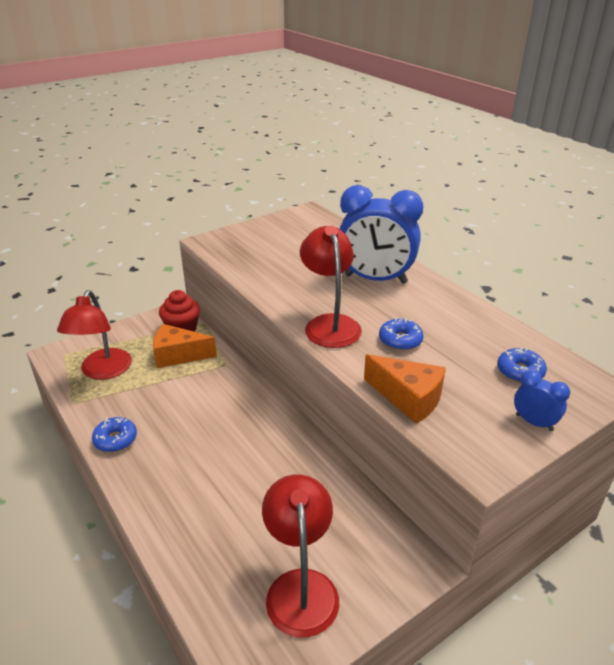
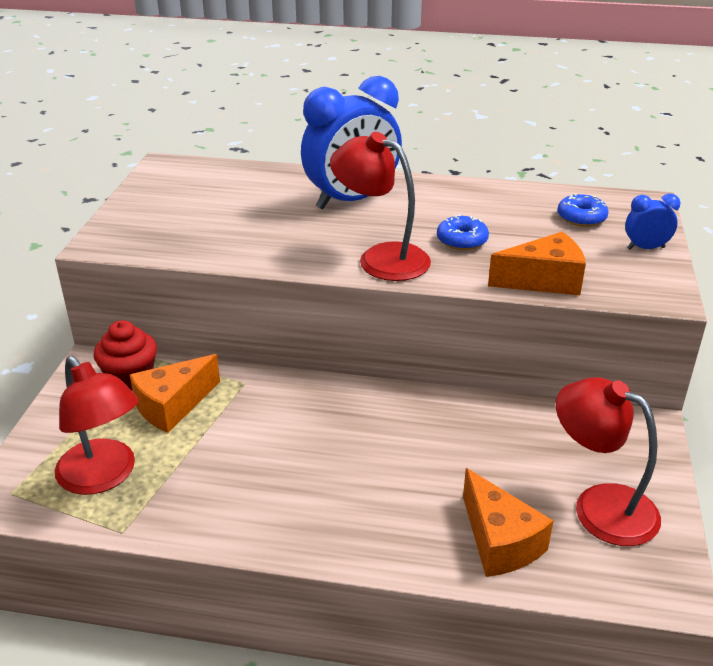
camera: 45 degrees left, 0 degrees up
(115, 439) = (243, 526): blue donut -> none
(211, 554) = (499, 541): none -> orange cheese

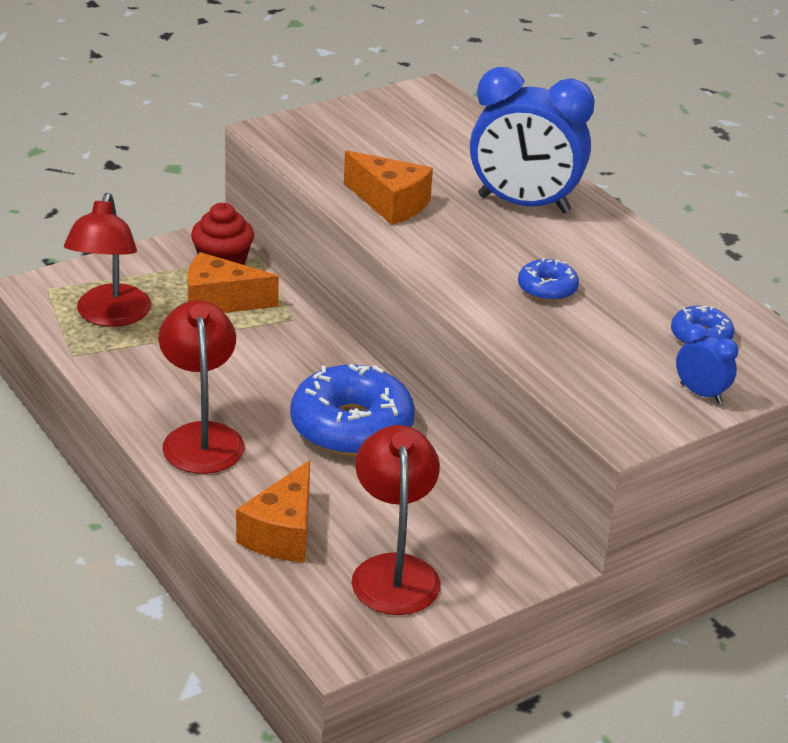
camera: 45 degrees right, 0 degrees up
(381, 258) = (451, 262): red lamp -> red lamp (201, 437)
(407, 429) = (351, 427): none -> blue donut
(544, 281) = (546, 357): orange cheese -> orange cheese (390, 203)

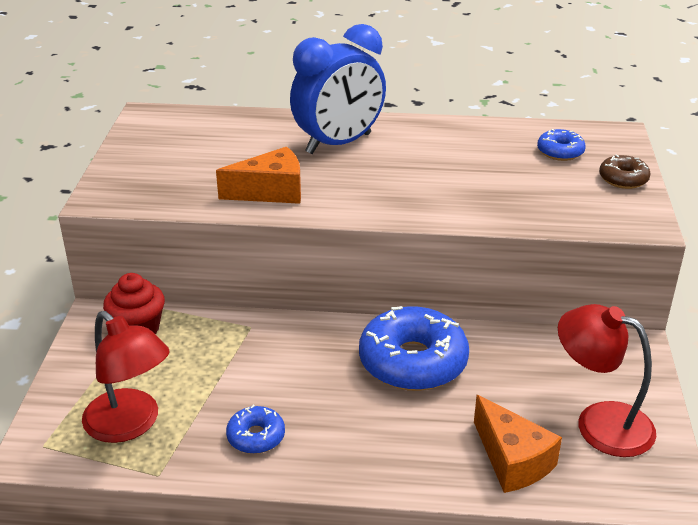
camera: 50 degrees left, 0 degrees up
(201, 437) = (351, 448): red lamp -> none
(220, 301) = (184, 353): orange cheese -> none
(547, 289) = (450, 179): blue donut -> blue donut (256, 437)
(701, 393) = (623, 179): blue clock -> brown donut

